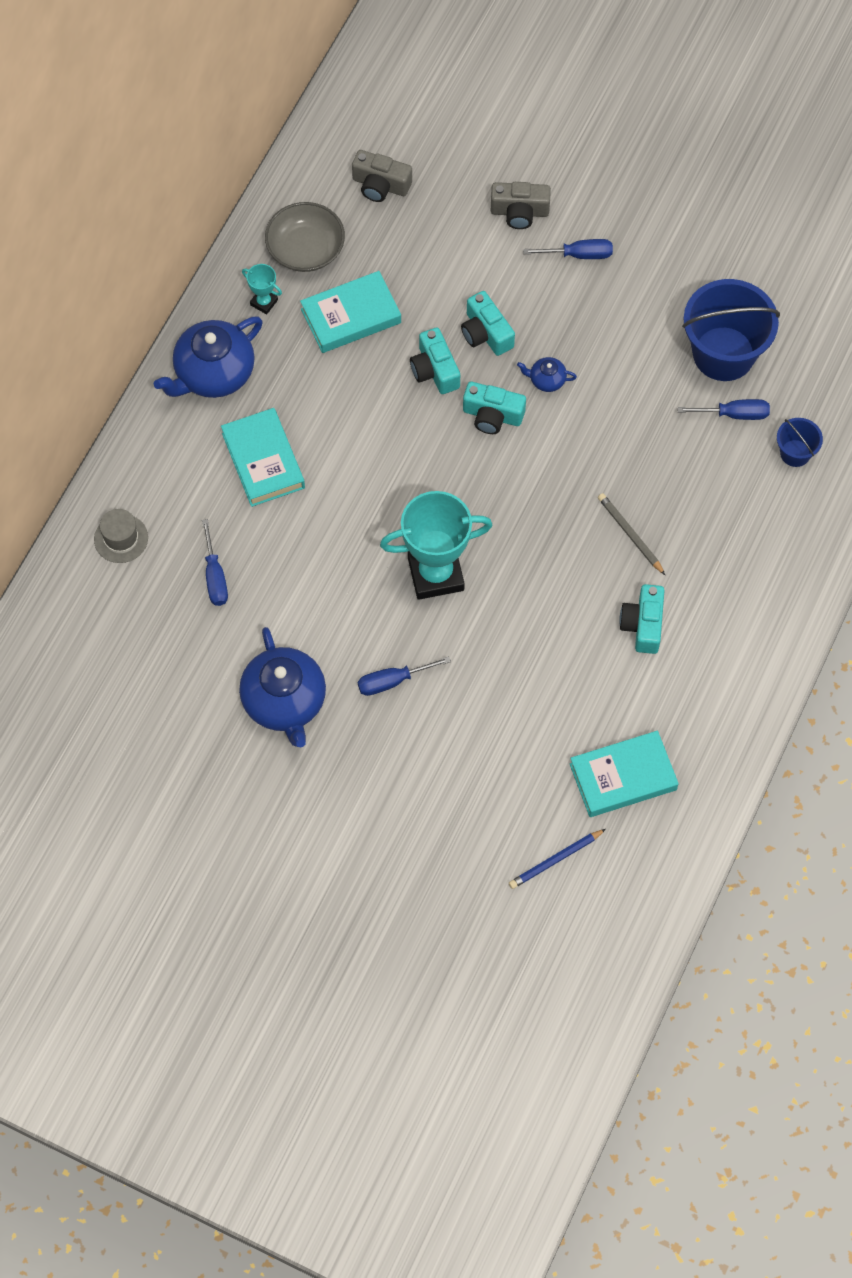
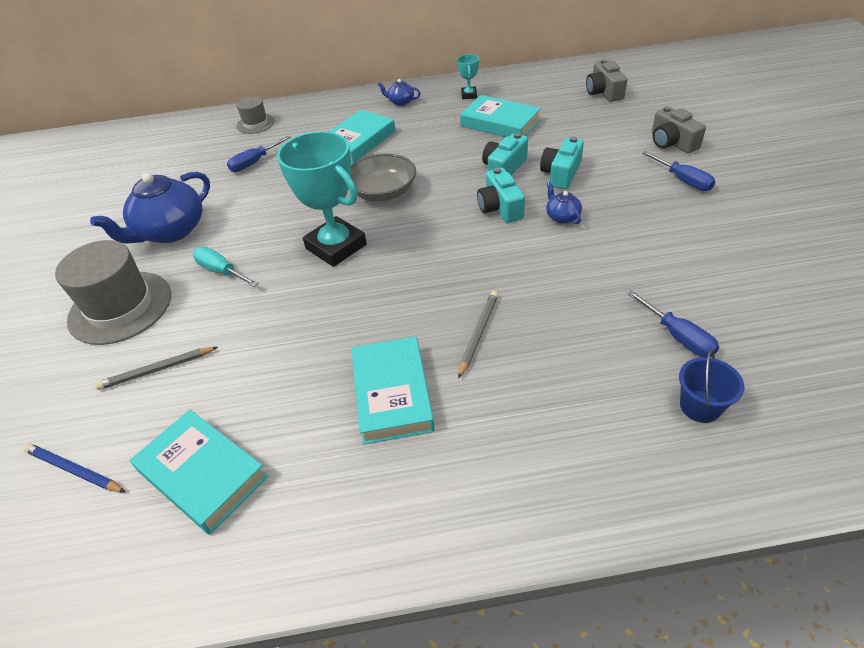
camera: 60 degrees right, 20 degrees down
(213, 373) = (401, 102): blue teapot -> blue teapot, size x0.45
(305, 249) = (523, 91): grey bowl -> grey bowl (383, 192)
(378, 780) = (120, 307): none -> grey hat
(392, 681) = (221, 271): blue screwdriver -> turquoise screwdriver
(488, 774) = (157, 370): none -> grey pencil
(643, 625) = (392, 394): turquoise camera -> turquoise book
(723, 354) = (723, 297): blue bucket -> none

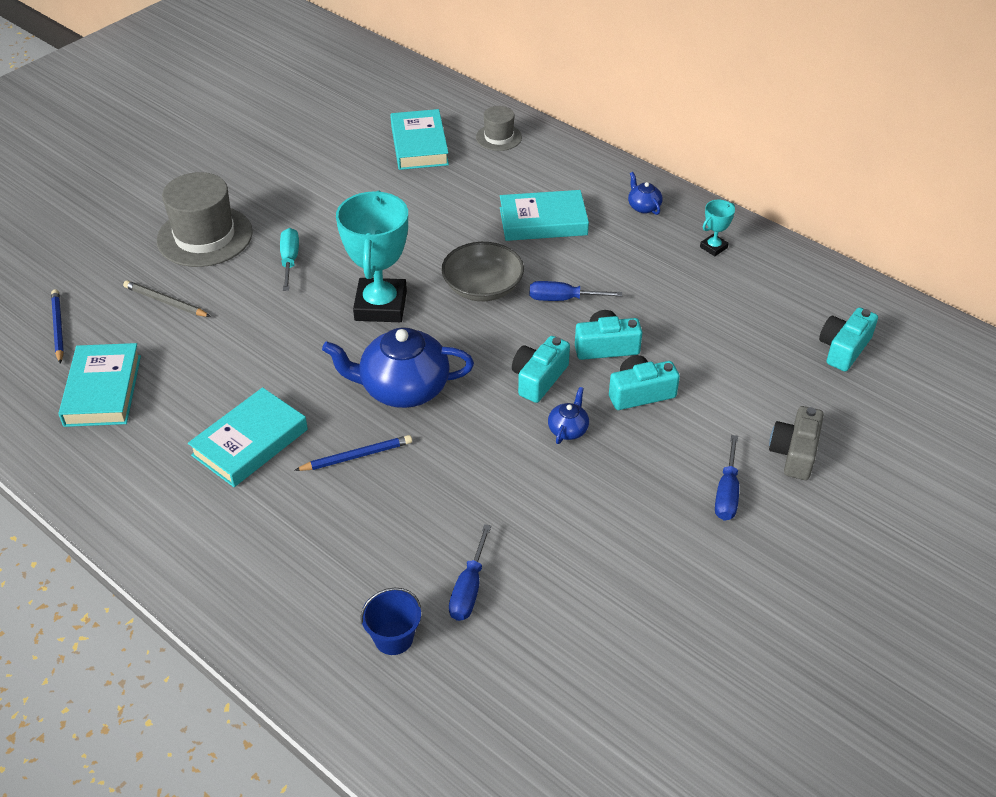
camera: 45 degrees right, 0 degrees up
(171, 231) = (307, 198): blue teapot -> blue teapot (403, 388)
(254, 162) = (441, 179): blue screwdriver -> blue screwdriver (563, 299)
(478, 334) = (356, 456): grey pencil -> blue pencil
(500, 123) = (685, 300): turquoise book -> turquoise book (419, 145)
(603, 92) = (843, 348): grey camera -> turquoise camera

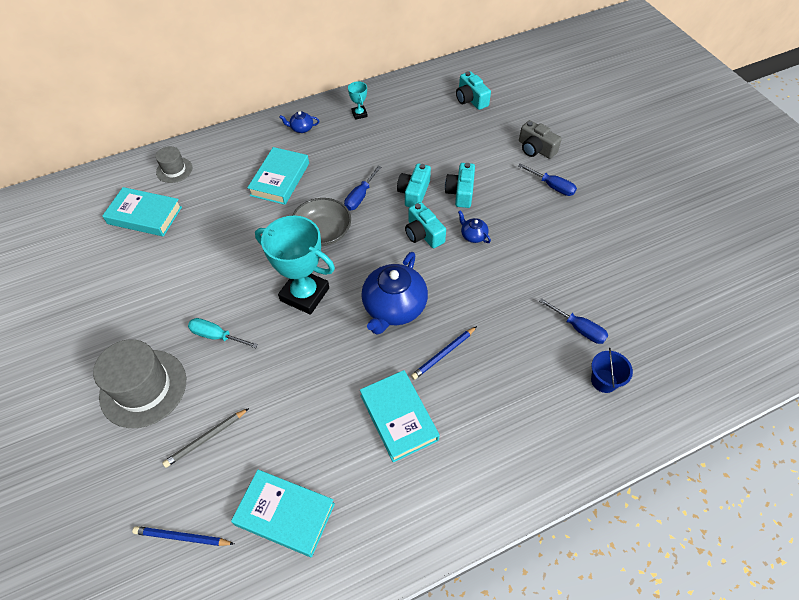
camera: 65 degrees left, 10 degrees up
(356, 456) = (443, 354): blue pencil -> blue pencil turned 135 degrees counterclockwise

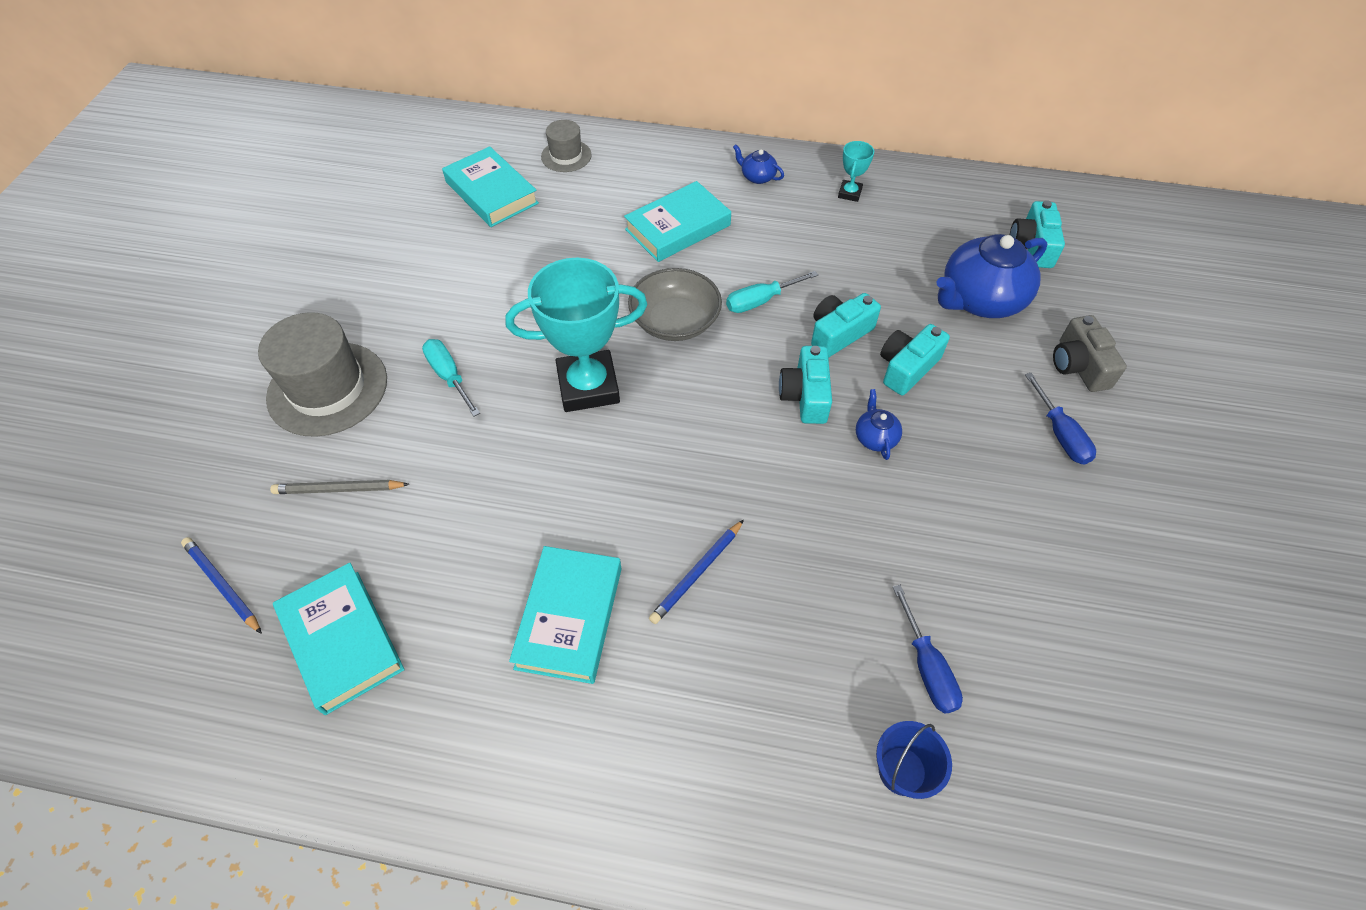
camera: 35 degrees right, 0 degrees up
(305, 294) = (588, 386): turquoise trophy -> turquoise trophy turned 75 degrees counterclockwise
(360, 196) = (760, 301): blue screwdriver -> turquoise screwdriver
(394, 307) = (684, 470): blue teapot -> blue teapot (980, 300)
(443, 354) = (697, 573): blue pencil -> blue pencil turned 45 degrees counterclockwise

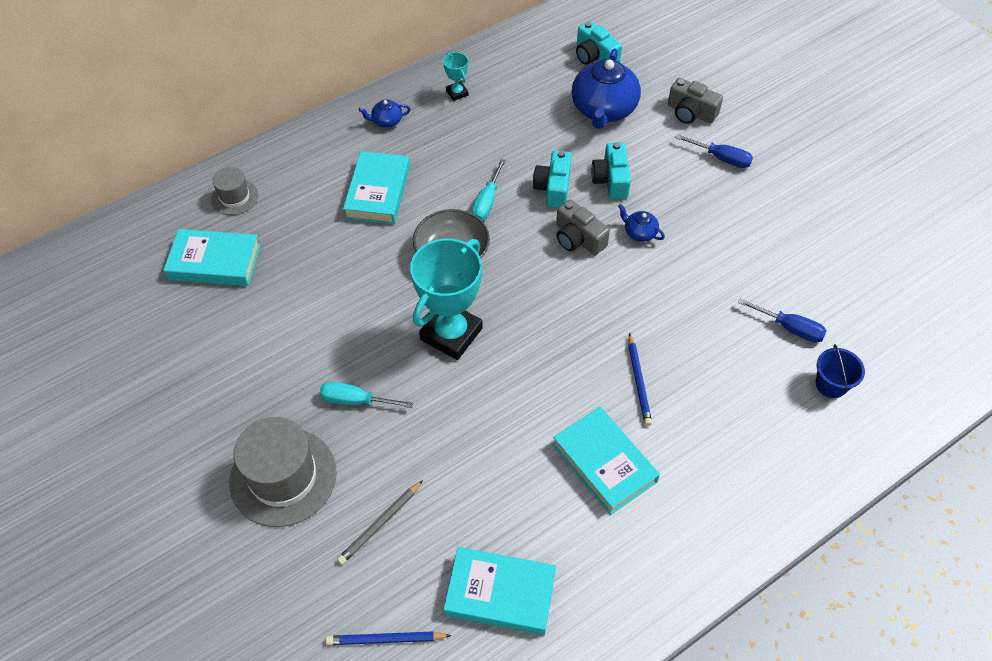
camera: 45 degrees left, 0 degrees up
(805, 395) = (578, 238): turquoise camera -> grey camera

